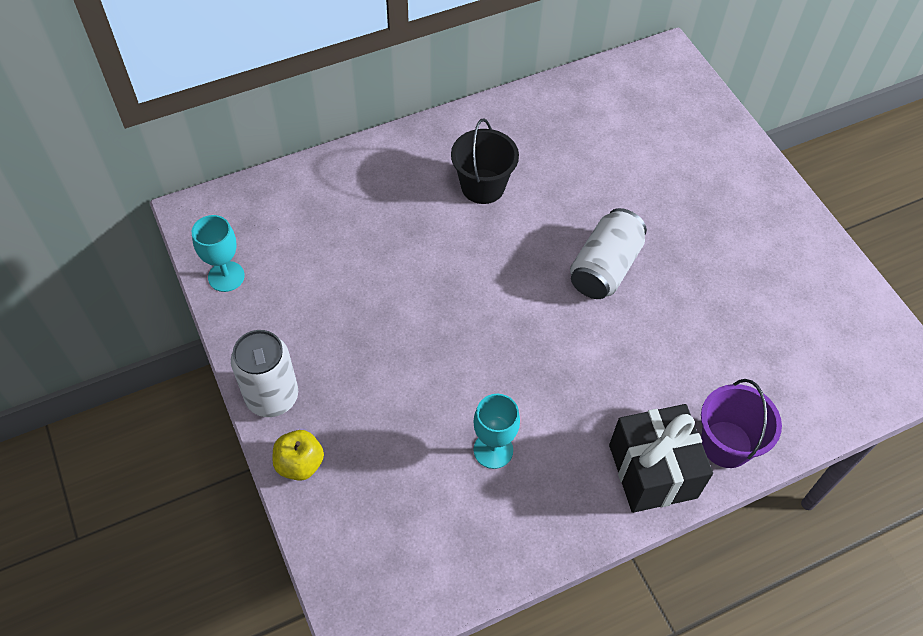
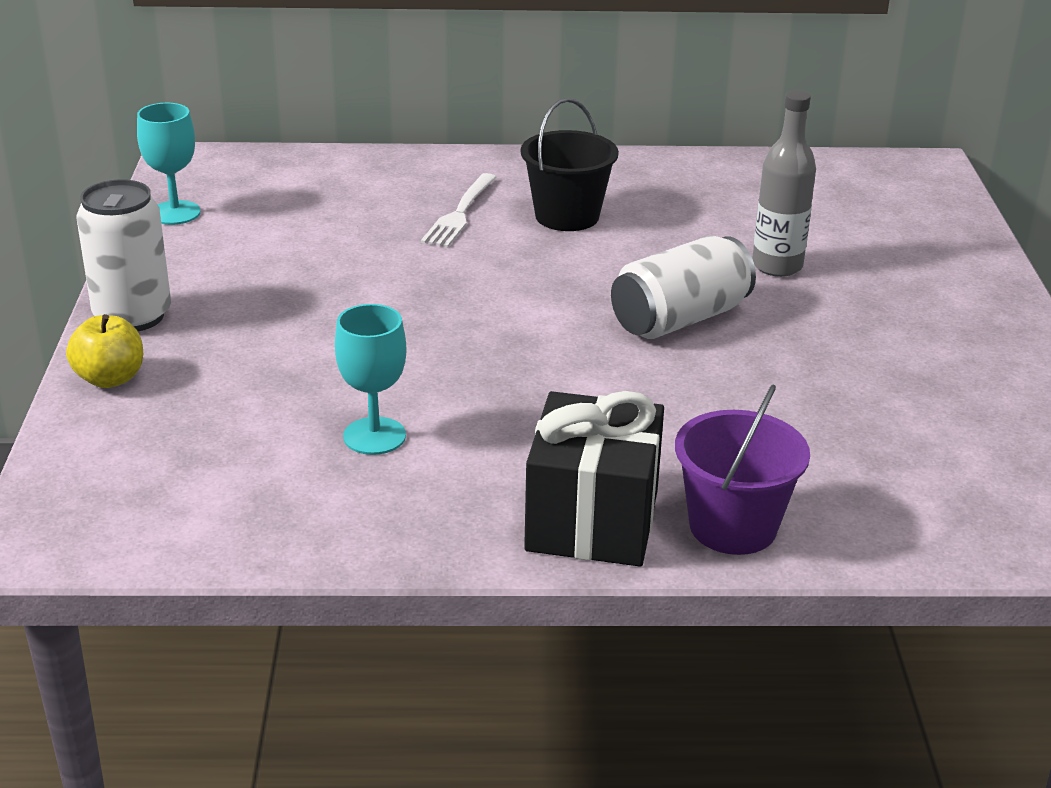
camera: 25 degrees right, 25 degrees down
(414, 208) = (460, 213): none -> white fork
(632, 193) = (777, 266): none -> grey bottle

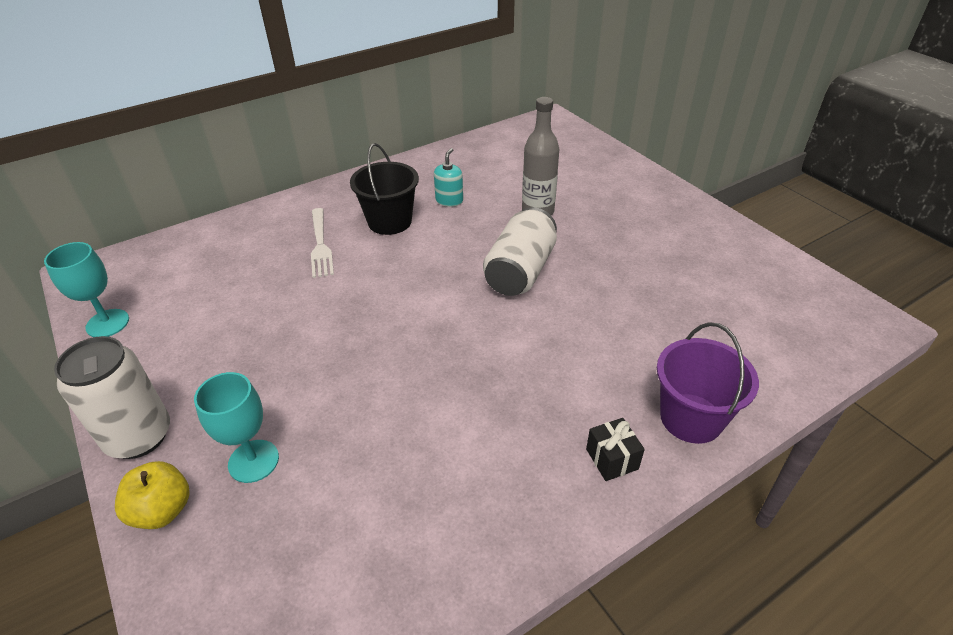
camera: 30 degrees left, 10 degrees up
(374, 436) = (413, 461): turquoise goblet -> turquoise goblet (253, 461)
(592, 520) = (612, 459): black gift -> black gift, size x0.44
(667, 217) = (449, 201): none -> turquoise soap dispenser

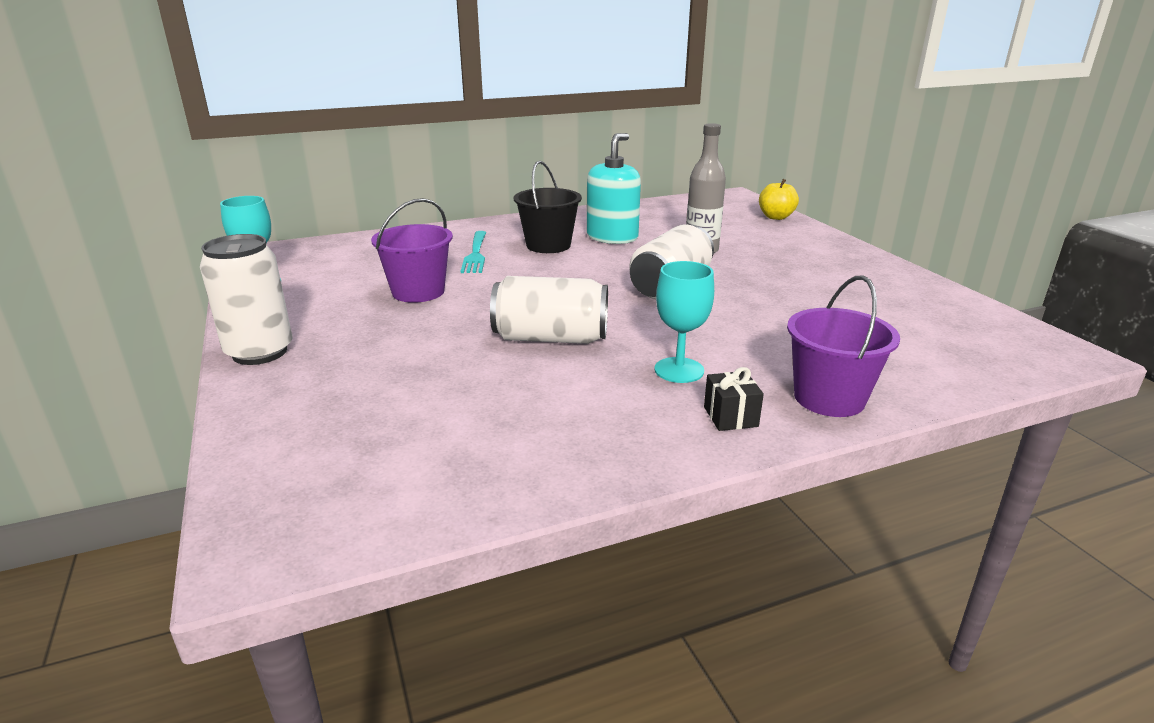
camera: 10 degrees right, 15 degrees down
(162, 510) = (262, 399): yellow apple -> yellow apple (776, 217)
(253, 461) = (360, 378): turquoise goblet -> turquoise goblet (679, 370)
(277, 314) = (418, 292): none -> purple bucket
(320, 245) = (475, 254): white fork -> turquoise fork
(425, 369) = (551, 338): none -> white can
(449, 201) = (612, 237): turquoise soap dispenser -> turquoise soap dispenser, size x1.84

